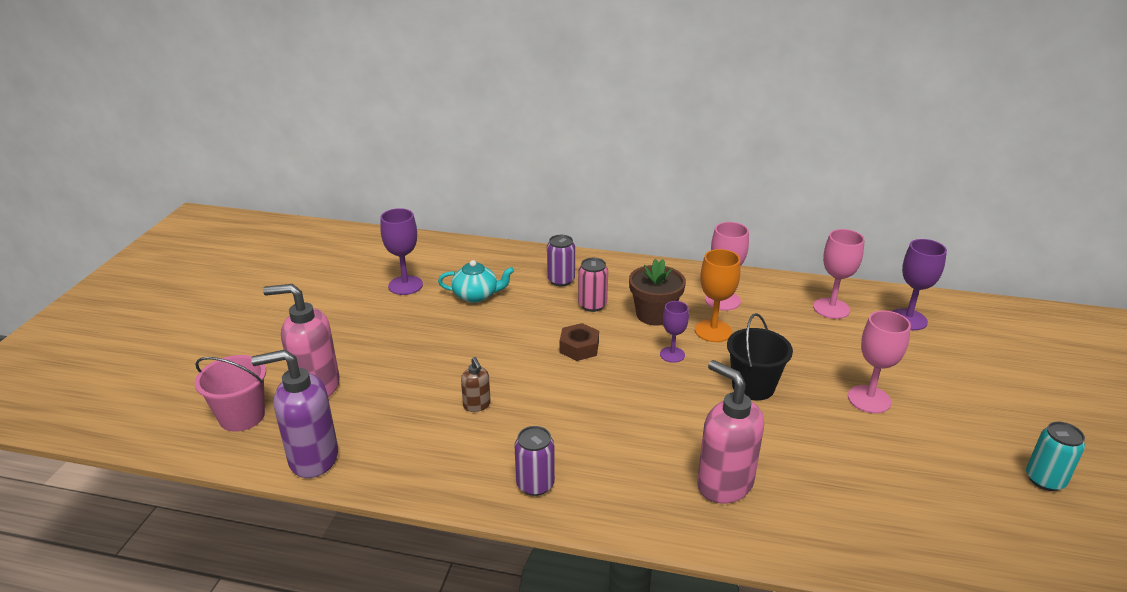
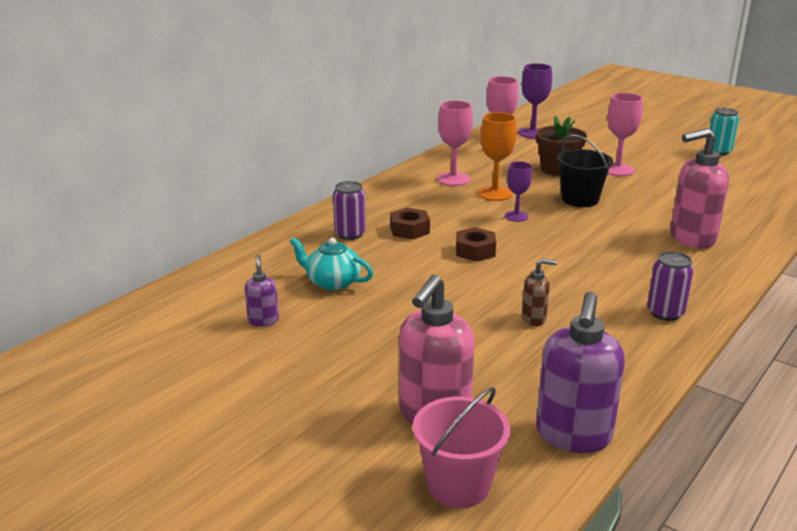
camera: 65 degrees left, 5 degrees down
(405, 285) = (263, 320): purple goblet -> purple soap dispenser
(476, 295) = (332, 282): turquoise teapot -> turquoise teapot turned 90 degrees counterclockwise
(592, 305) = (409, 230): pink can -> brown nut
(654, 314) = (450, 208): brown flower pot -> brown flower pot (557, 169)

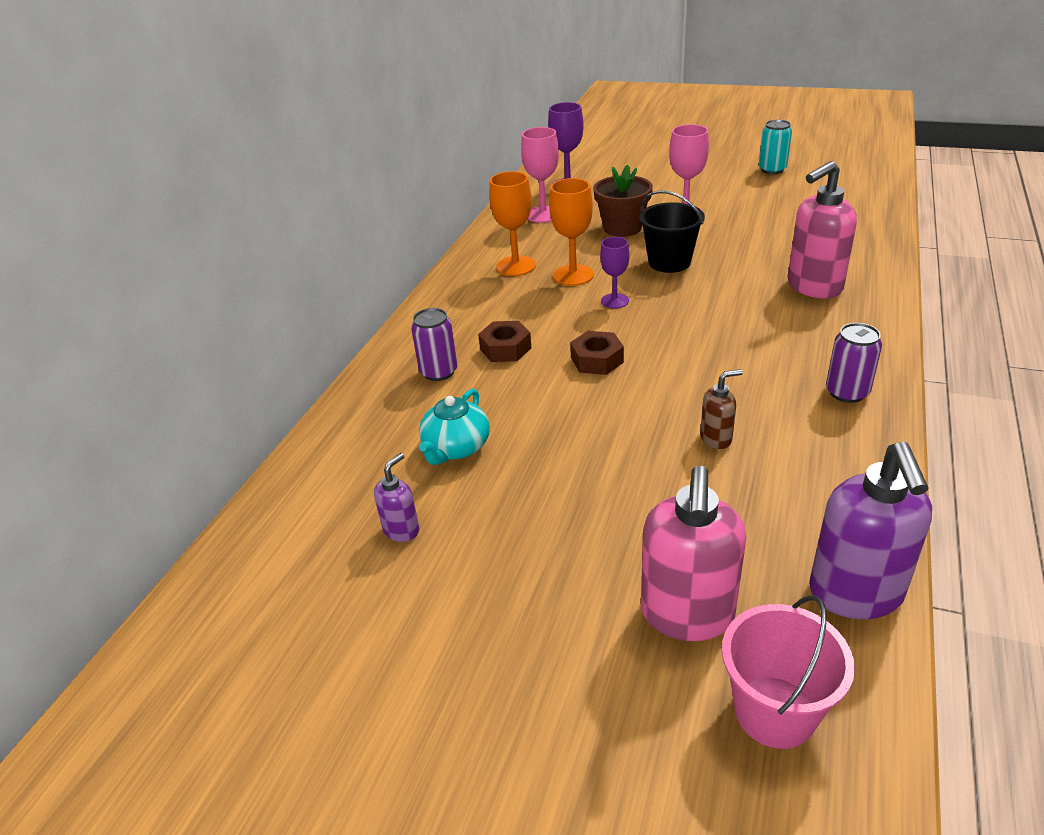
camera: 15 degrees left, 10 degrees up
(263, 320) = (401, 530): purple soap dispenser -> purple soap dispenser turned 60 degrees clockwise
(332, 282) = (456, 448): turquoise teapot -> turquoise teapot turned 75 degrees counterclockwise
(453, 179) = (516, 266): pink goblet -> orange goblet

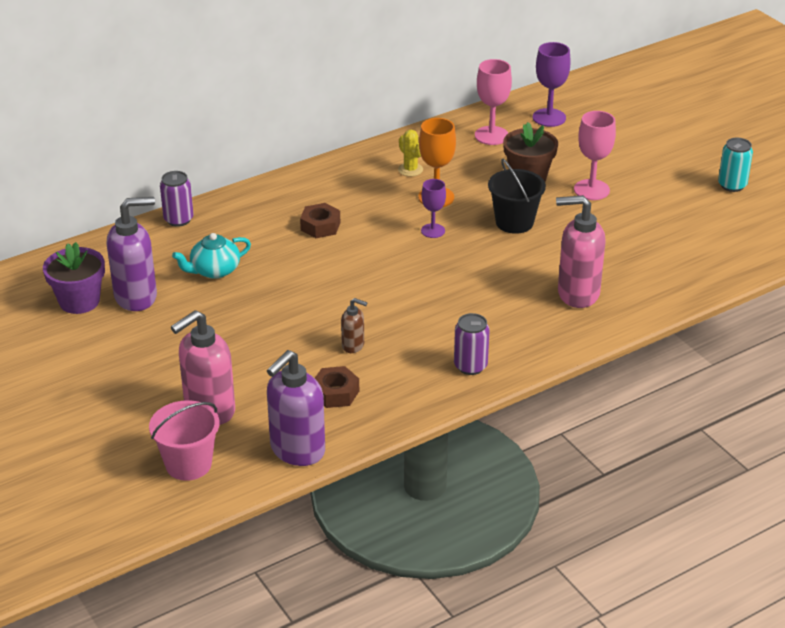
camera: 35 degrees right, 0 degrees up
(331, 580) = (79, 301): none -> purple flower pot
(401, 530) = (136, 297): purple soap dispenser -> purple soap dispenser, size x2.02
(439, 372) = (263, 220): purple can -> purple can (178, 219)
(516, 266) = (410, 169): orange goblet -> yellow cactus
(597, 360) = (361, 264): brown nut -> brown nut (335, 393)

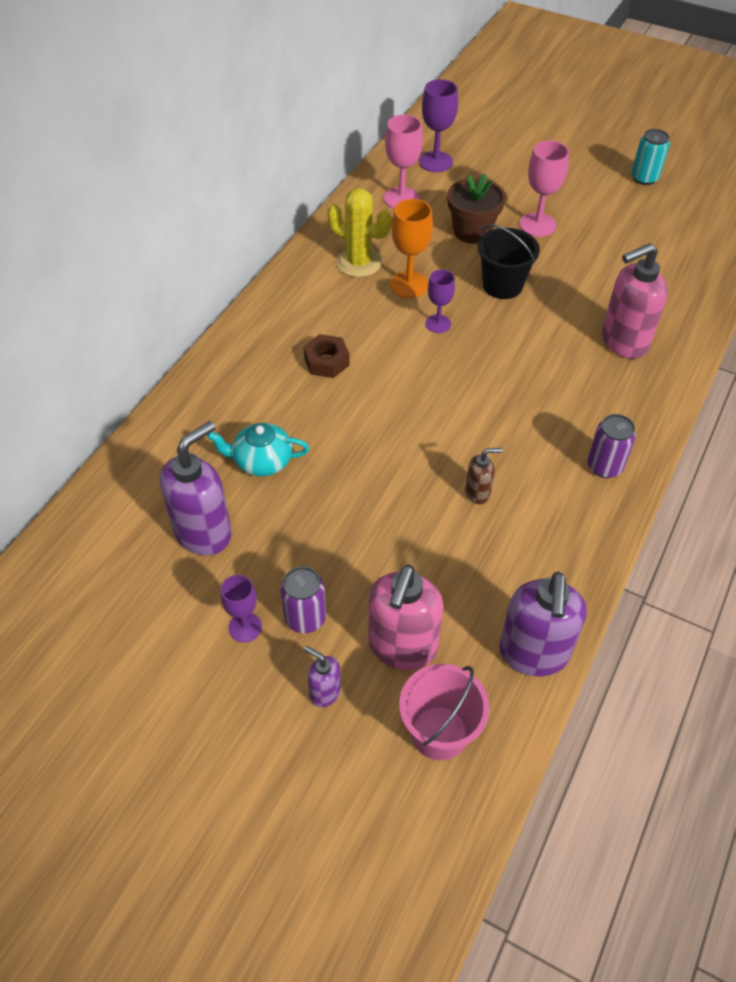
camera: 30 degrees left, 15 degrees up
(79, 301) = (142, 567): purple flower pot -> none
(115, 358) = (245, 627): none -> purple goblet
(134, 413) = (324, 692): none -> purple soap dispenser
(178, 219) = (171, 412): purple can -> purple can (305, 618)
(214, 270) = (262, 461): turquoise teapot -> turquoise teapot turned 60 degrees clockwise
(335, 393) = (509, 560): brown nut -> none
(410, 169) = (359, 262): yellow cactus -> yellow cactus, size x1.70

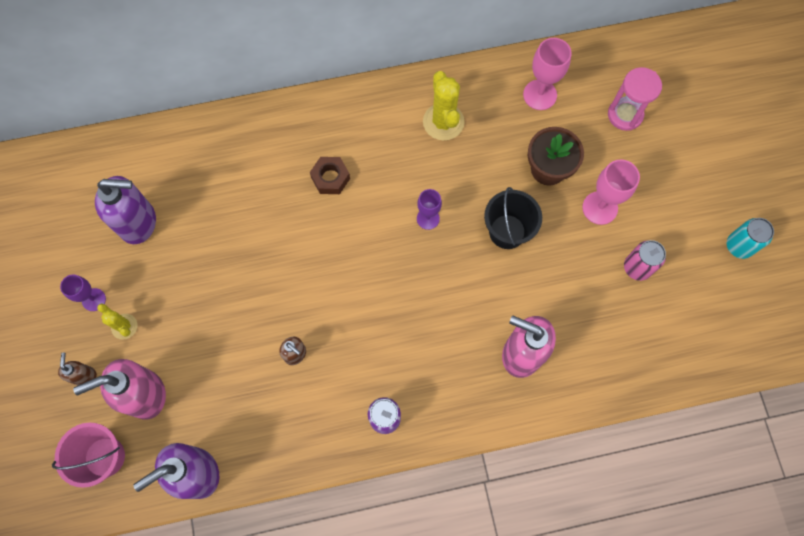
camera: 50 degrees right, 20 degrees up
(262, 461) = (216, 209): turquoise teapot -> none
(305, 618) = (124, 326): purple can -> yellow cactus
(324, 692) = (84, 375): purple soap dispenser -> brown soap dispenser
(409, 285) = (450, 171): orange goblet -> none
(435, 162) = (606, 84): purple goblet -> none
(472, 168) = (625, 115): none -> pink hourglass
(610, 236) = (637, 267): none -> pink can

